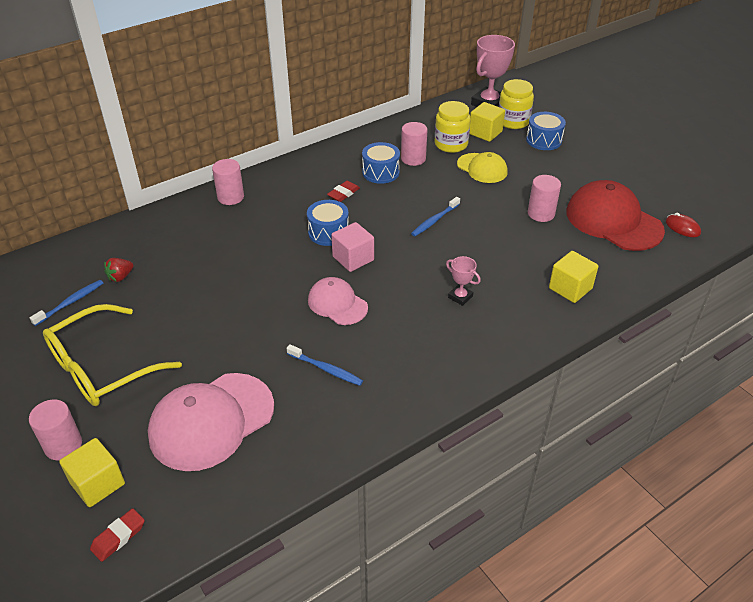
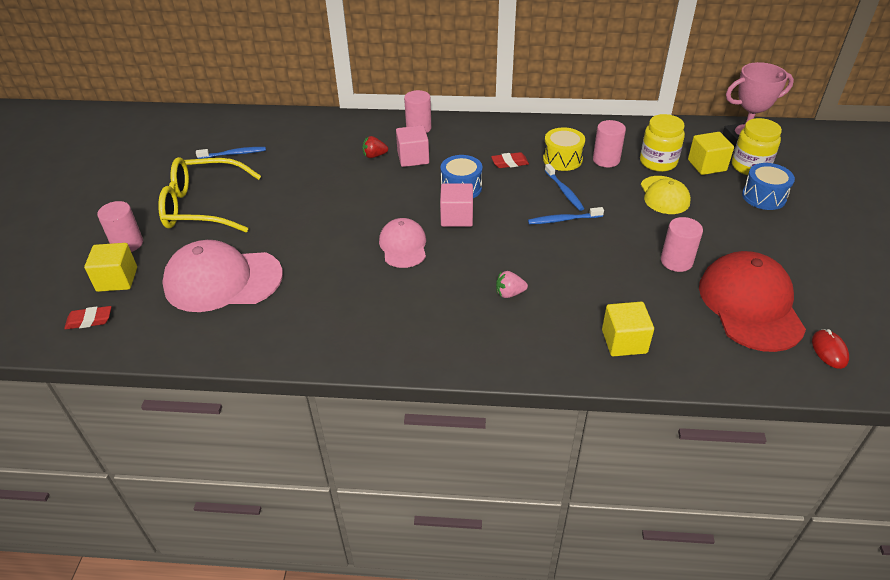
camera: 40 degrees right, 0 degrees up
(120, 277) = (281, 151): red strawberry -> red strawberry (374, 156)
(257, 226) = (413, 158): none -> pink cube
(326, 369) = (337, 290): blue toothbrush -> blue toothbrush (564, 191)
(380, 172) = (562, 159): blue drum -> yellow drum
(460, 297) = (509, 293): pink trophy -> pink strawberry

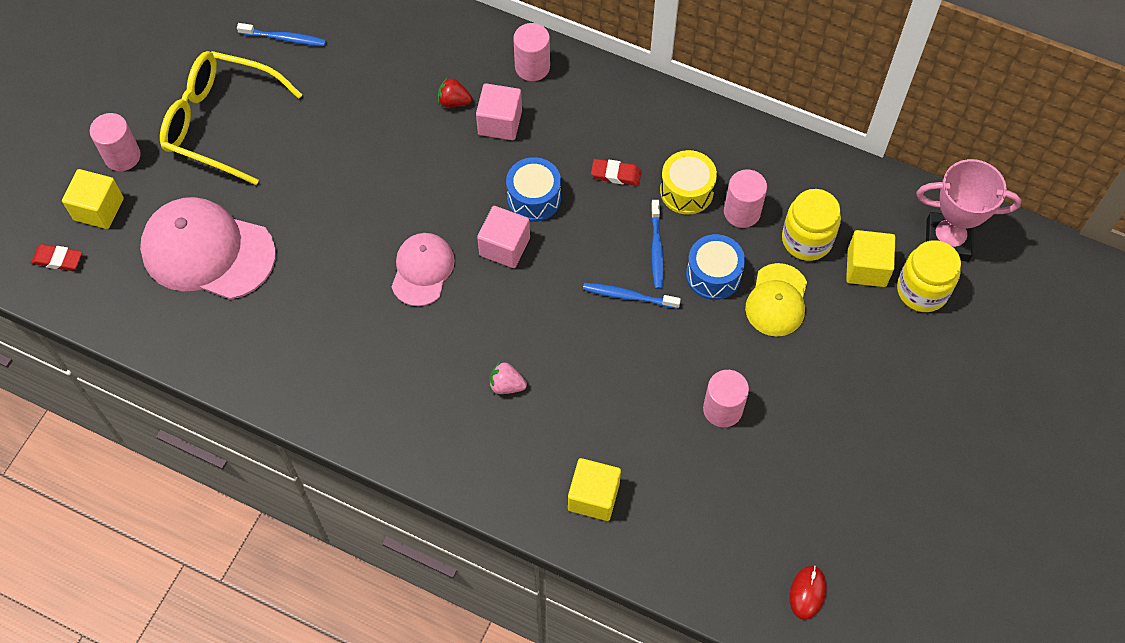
camera: 20 degrees right, 20 degrees up
(750, 305) = (764, 502): red cap -> none
(764, 197) = (901, 348): blue drum -> blue drum (713, 275)

